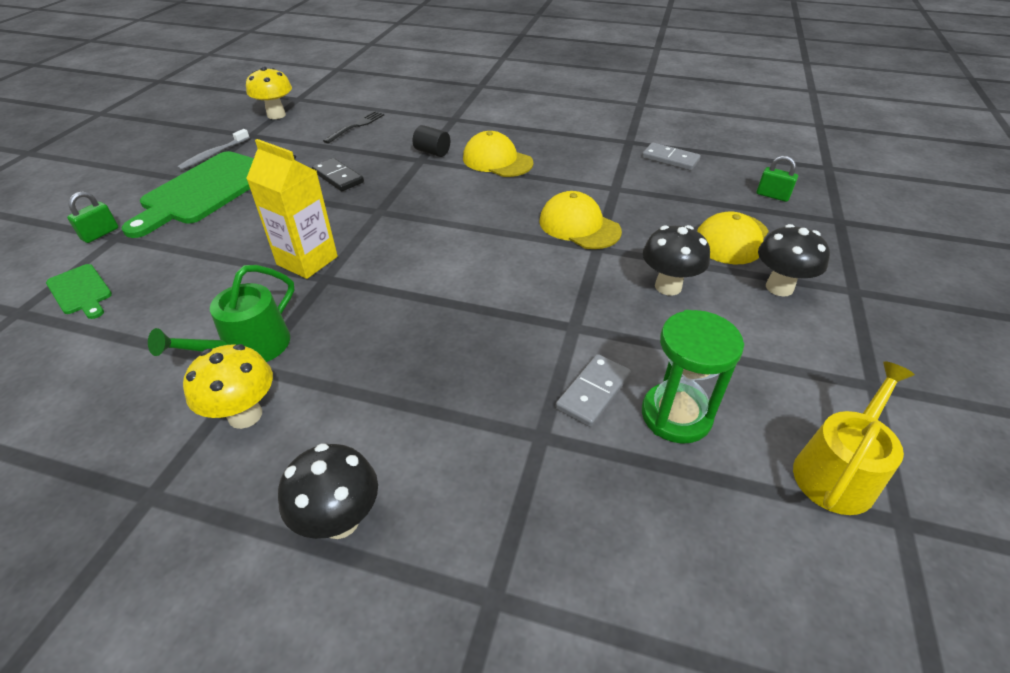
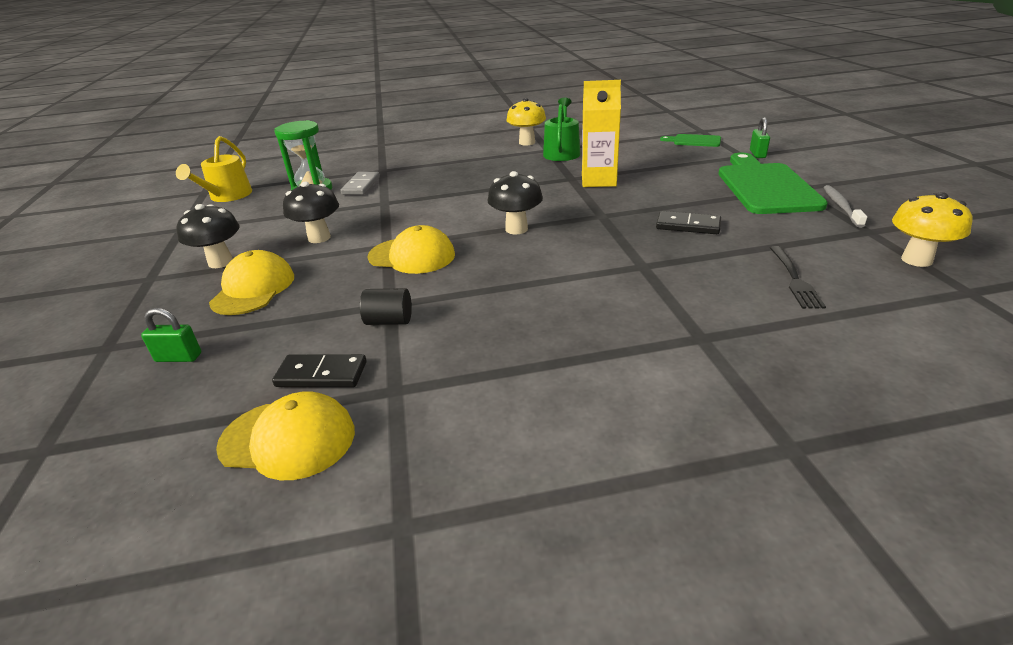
camera: 155 degrees right, 10 degrees down
(340, 521) = (451, 140): black mushroom -> black mushroom (516, 229)
(432, 152) = (644, 278): black cylinder -> black cylinder (389, 321)
(497, 161) = (556, 293): yellow cap -> yellow cap (288, 439)
(670, 159) = (321, 374): grey domino -> black domino

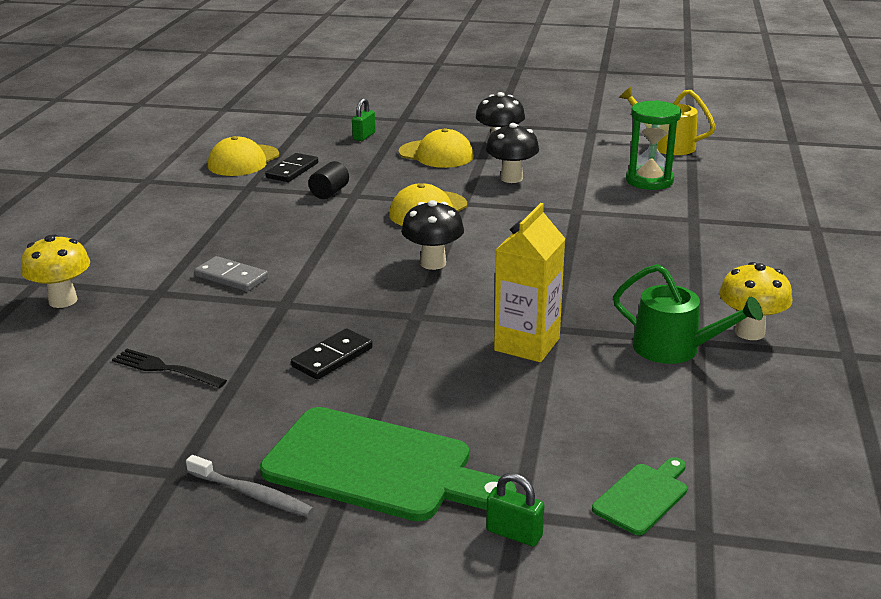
camera: 110 degrees right, 5 degrees down
(361, 186) = (643, 204): grey domino -> grey domino (232, 277)
(916, 260) = (94, 462): yellow mushroom -> yellow mushroom (63, 301)

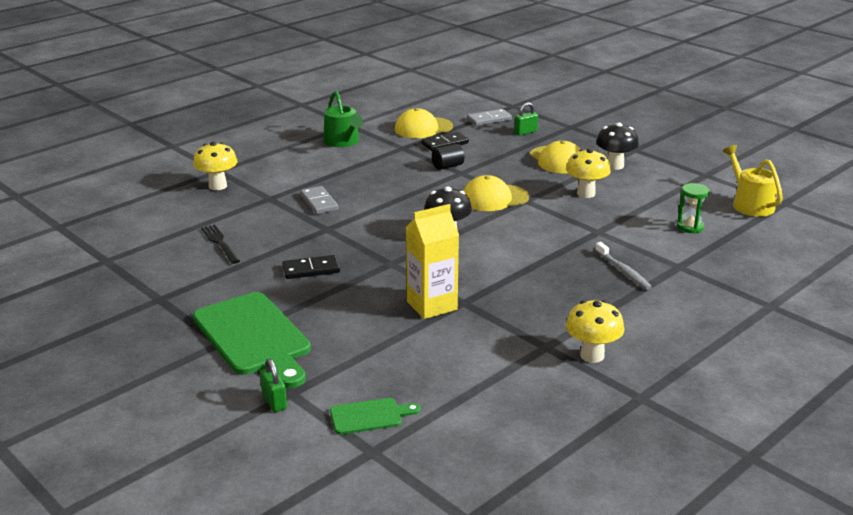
camera: 35 degrees right, 0 degrees up
(252, 494) = (179, 324): grey toothbrush -> grey toothbrush (623, 271)
(306, 133) = (489, 119): none -> grey domino
(511, 178) = (586, 193): black mushroom -> yellow mushroom
(649, 181) = (690, 227): green hourglass -> green hourglass, size x0.64
(674, 348) = (522, 345): green watering can -> green watering can (343, 142)

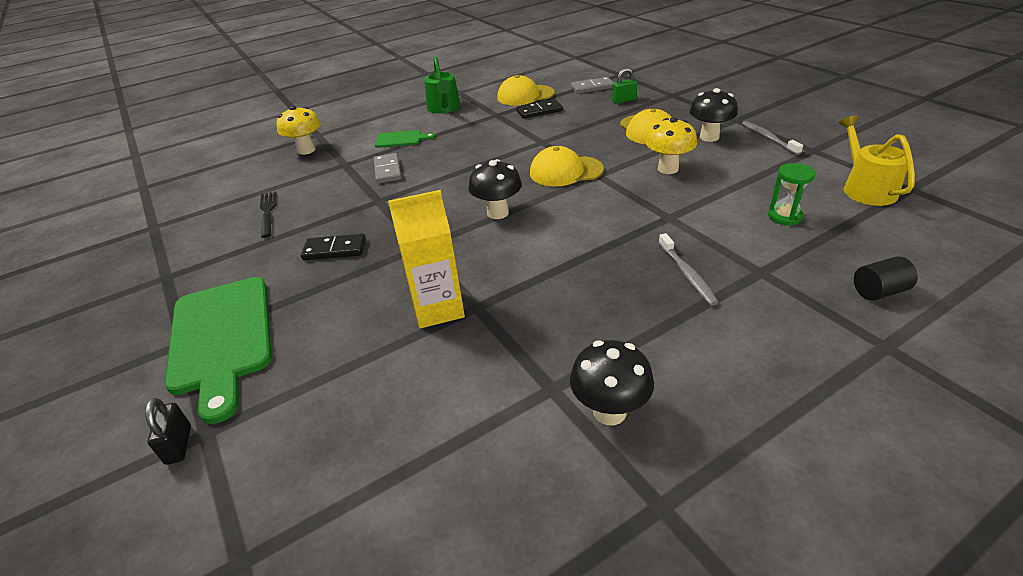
camera: 15 degrees right, 10 degrees up
(274, 401) = (179, 445): green padlock -> black padlock
(370, 416) = (274, 489): green cutting board -> green cutting board (401, 139)
(447, 166) = (532, 134): black cylinder -> black cylinder (879, 291)
(592, 355) = (609, 411): yellow mushroom -> black mushroom
(666, 166) = (768, 138): none -> grey toothbrush

